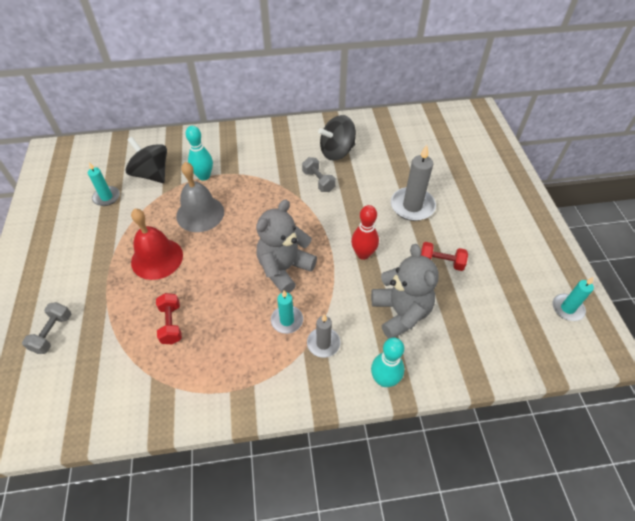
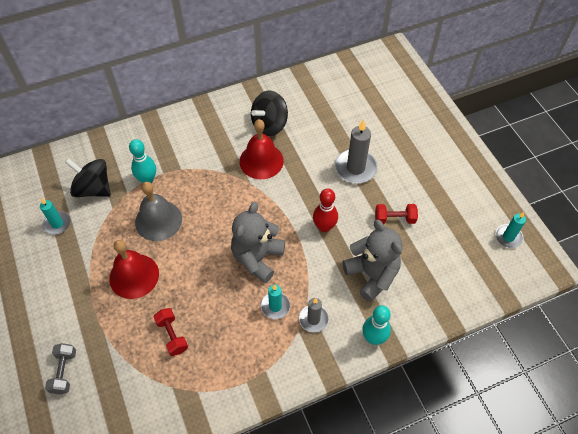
camera: 15 degrees left, 5 degrees up
(318, 181) = (261, 161): grey dumbbell -> red bell

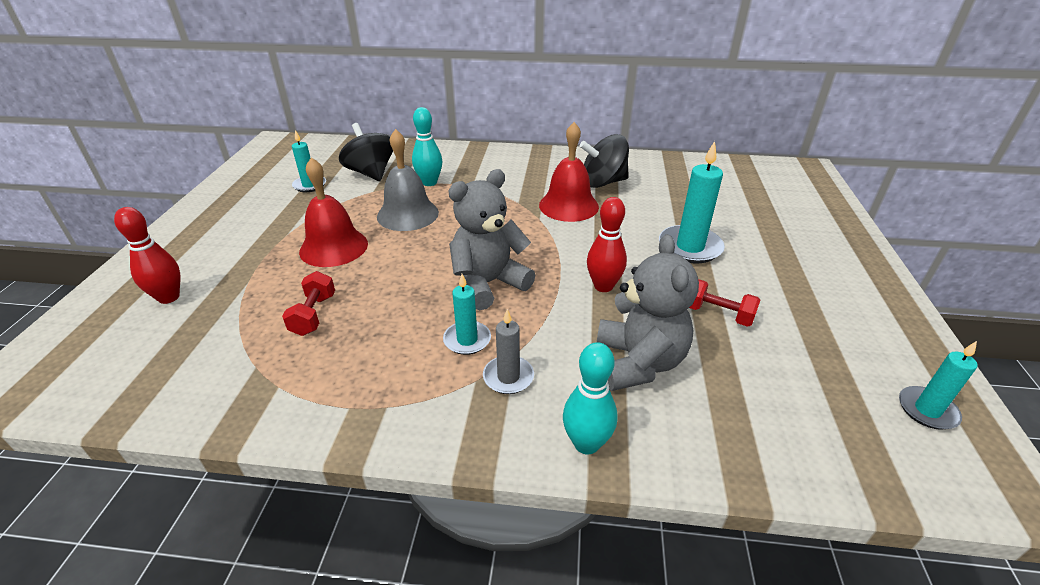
camera: 30 degrees right, 20 degrees down
(64, 372) = (169, 297): grey dumbbell -> red bowling pin
(355, 168) = (690, 247): grey candle -> turquoise candle

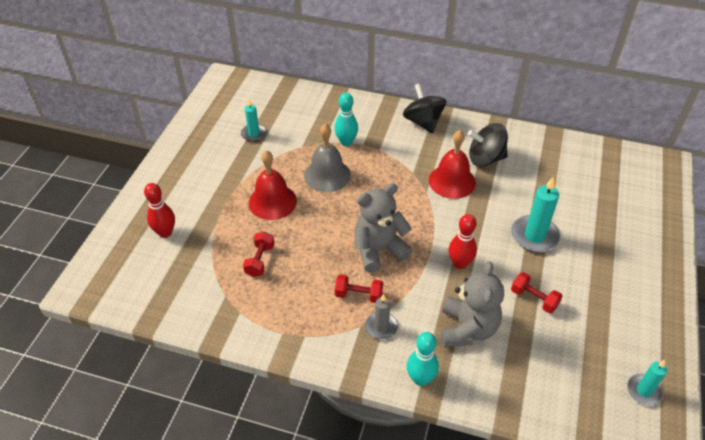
camera: 10 degrees right, 10 degrees up
(371, 173) = (301, 125): black spinning top -> black spinning top (423, 122)
(467, 340) = (358, 295): turquoise candle -> red dumbbell

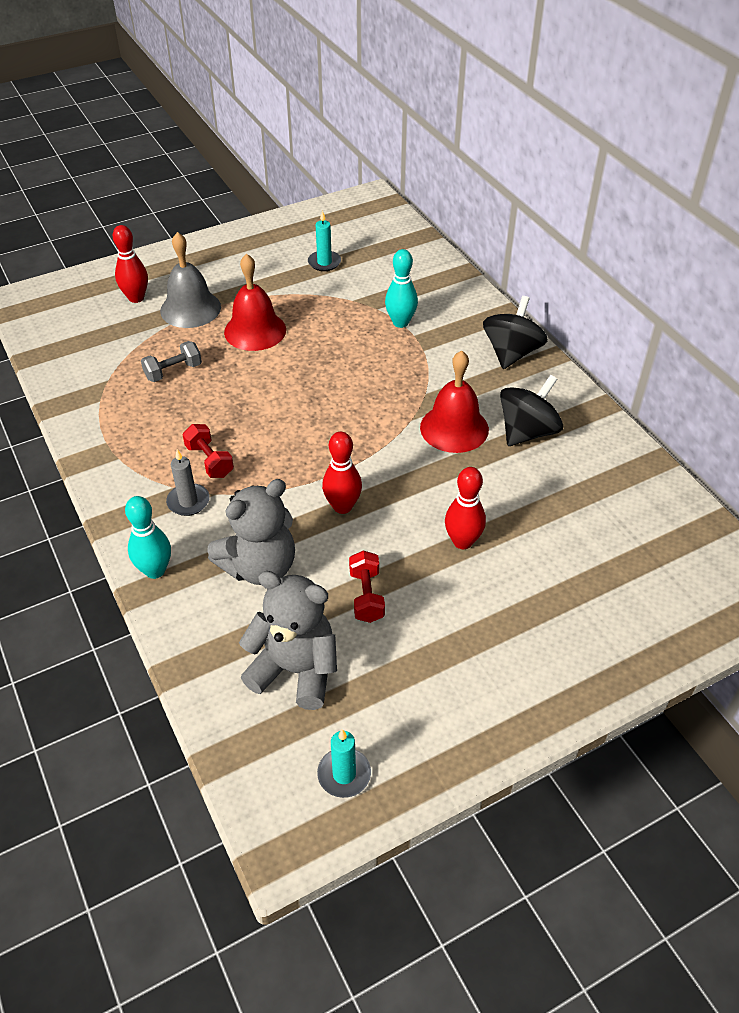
camera: 45 degrees right, 0 degrees up
(260, 260) = (173, 371): red dumbbell -> grey dumbbell
(327, 175) = (337, 340): grey bell -> grey bell (190, 309)
(379, 250) = (284, 437): grey teddy bear -> grey teddy bear (295, 670)
(485, 158) = (527, 432): black spinning top -> black spinning top turned 90 degrees clockwise
(534, 236) = (462, 541): turquoise candle -> red bowling pin

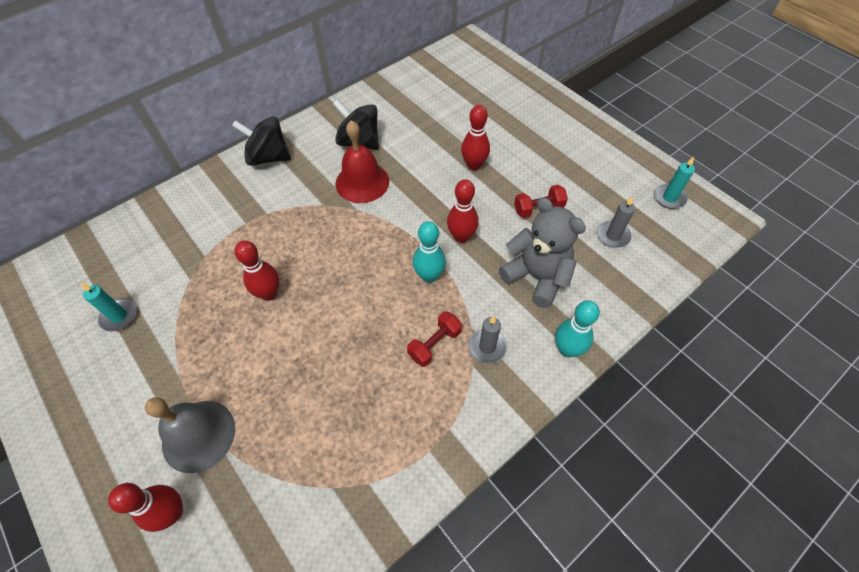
camera: 100 degrees left, 10 degrees up
(173, 371) = (312, 418): grey dumbbell -> none
(255, 330) = (240, 355): red bell -> none
(295, 670) = (613, 235): grey teddy bear -> grey candle
(316, 349) = (269, 293): none -> red bowling pin
(400, 322) = (227, 235): turquoise bowling pin -> turquoise bowling pin (429, 276)

